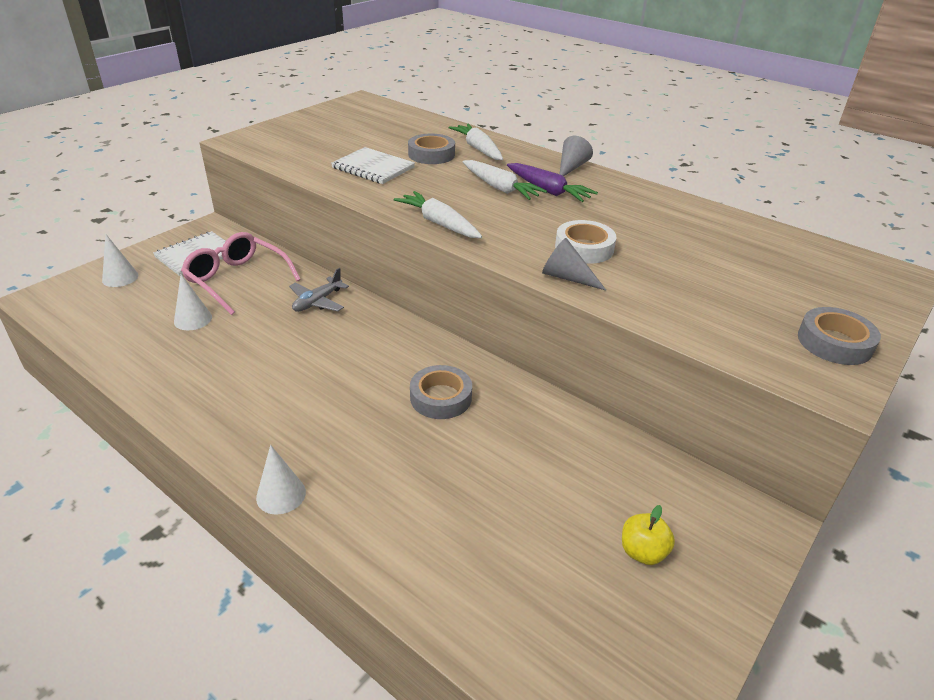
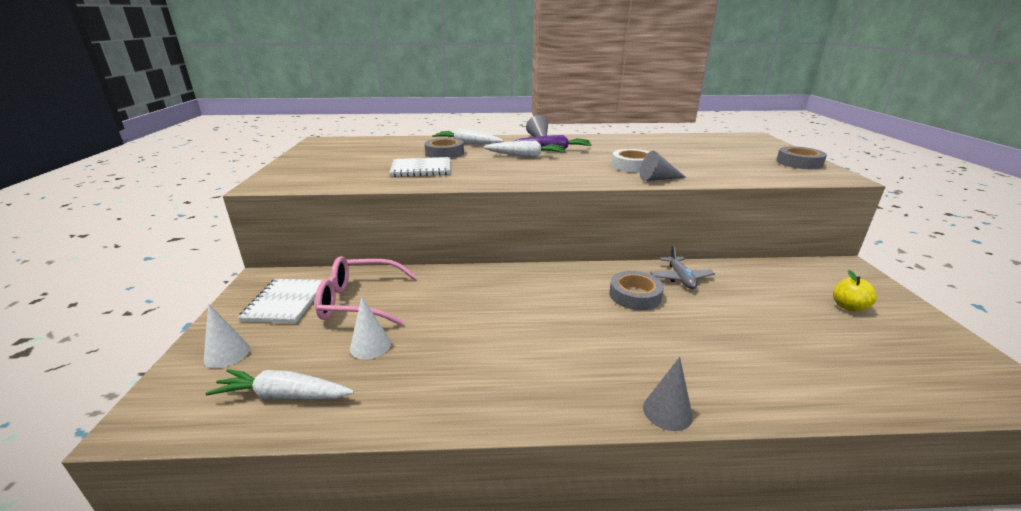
camera: 40 degrees left, 10 degrees down
(281, 495) = (667, 411): white cone -> grey cone
(317, 302) = (454, 285): grey plane -> grey plane (680, 278)
(439, 223) = (535, 180): white carrot -> white carrot (284, 395)

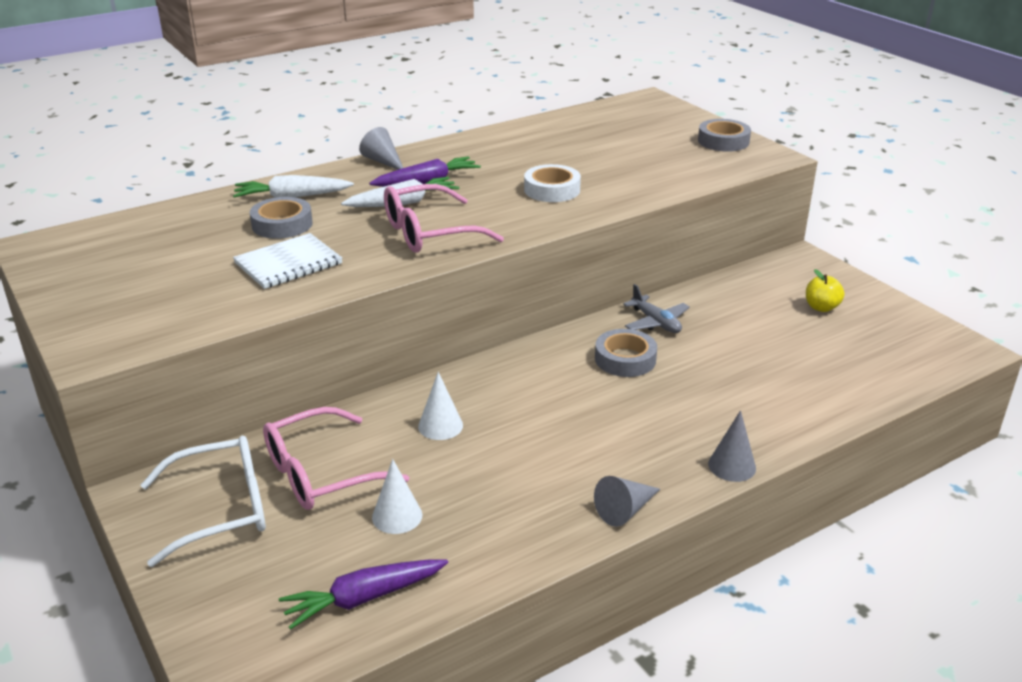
camera: 30 degrees left, 5 degrees up
(227, 354) = (233, 590): white cone -> white cone (440, 426)
(284, 395) = (364, 598): white carrot -> purple carrot
(285, 302) = (221, 509): white notebook -> white glasses
(522, 171) = (429, 233): none -> pink glasses
(658, 179) = (598, 206): grey cone -> grey cone (625, 510)

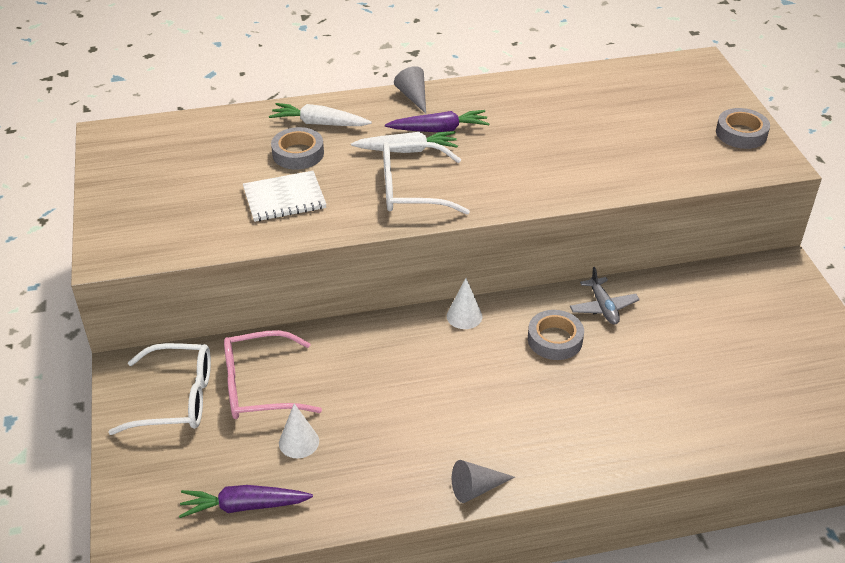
camera: 20 degrees right, 10 degrees up
(429, 233) = (412, 190): pink glasses -> white glasses
(440, 426) = (369, 367): white cone -> white cone (464, 316)
(552, 190) = (543, 162): white tape -> none
(732, 466) = (588, 472): grey cone -> none
(821, 307) = (768, 328): yellow apple -> none

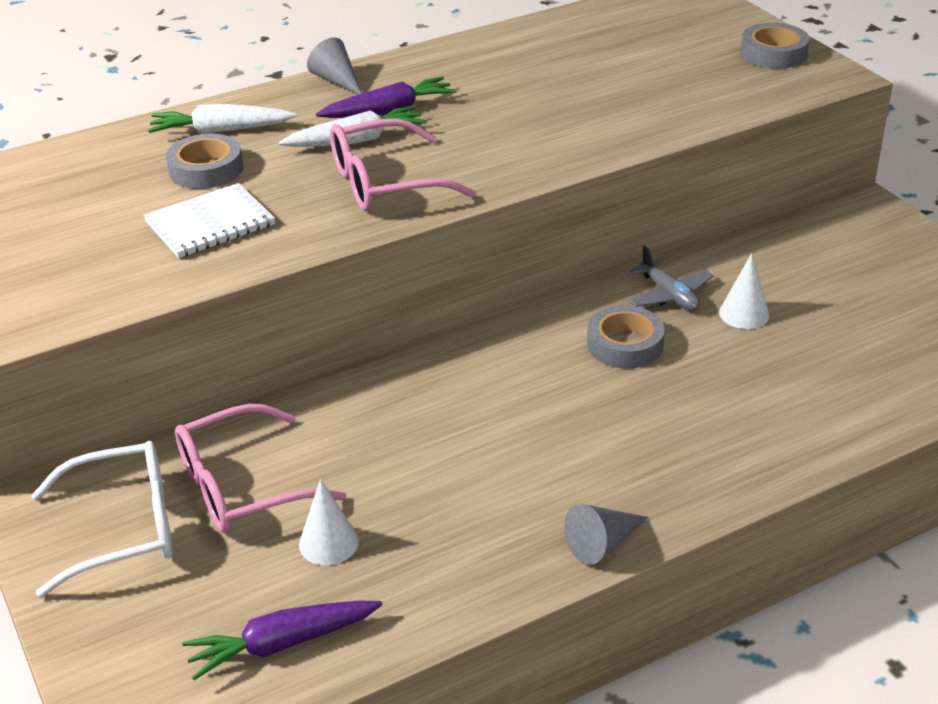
camera: 15 degrees left, 5 degrees down
(412, 190) = (385, 183): white glasses -> pink glasses
(464, 316) = (493, 341): white cone -> white cone (744, 314)

